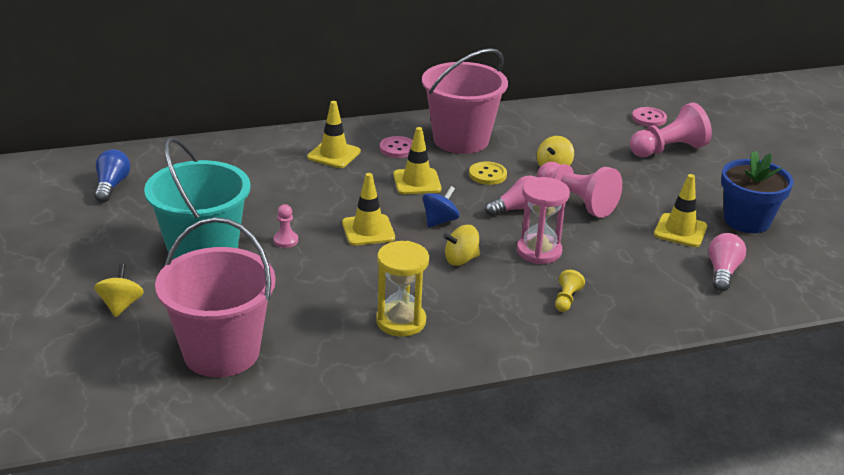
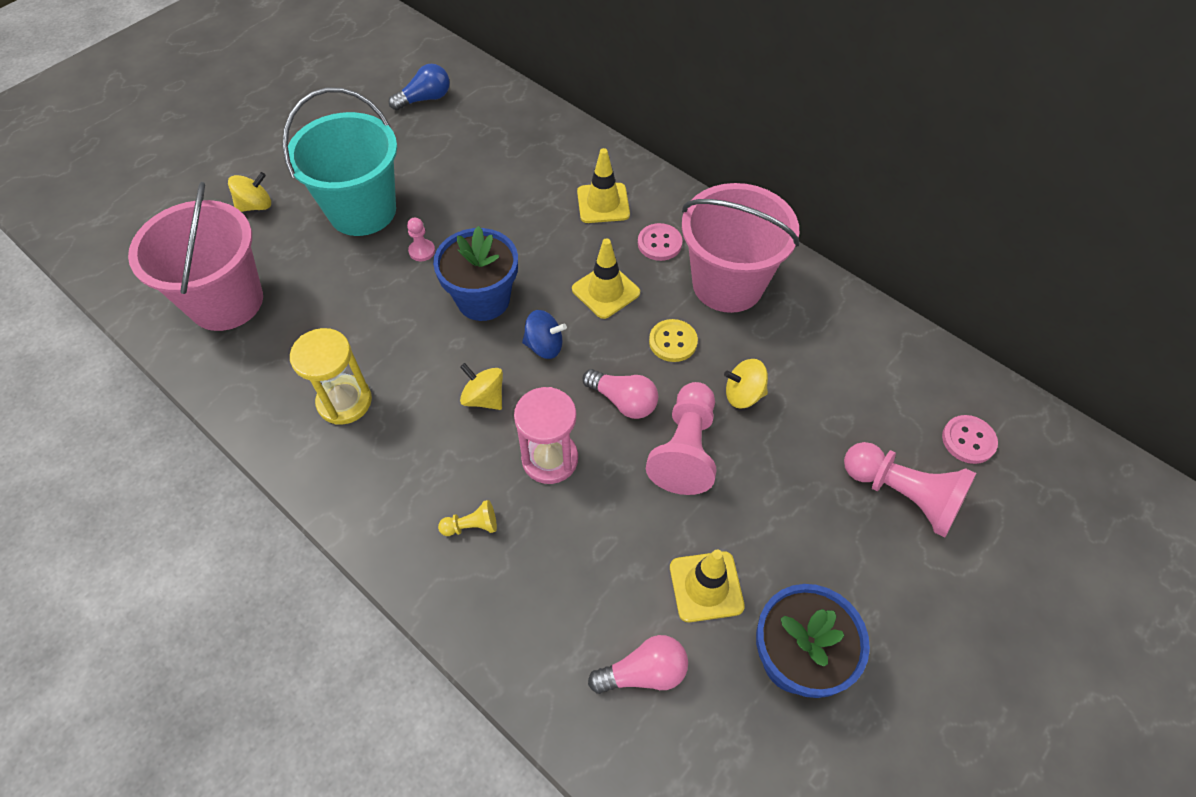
camera: 60 degrees right, 25 degrees up
(368, 230) = (483, 299): yellow traffic cone -> blue flower pot

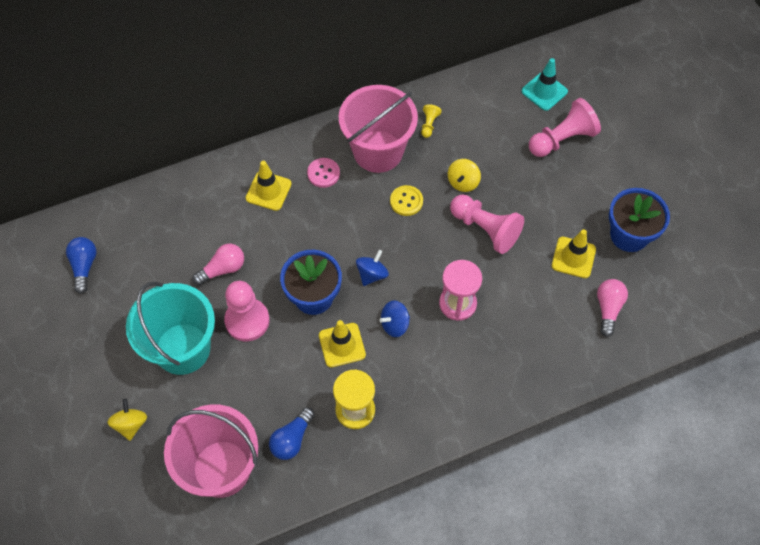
camera: 65 degrees left, 5 degrees up
(283, 352) = (292, 439): none -> blue light bulb
(422, 251) = (247, 320): pink pawn -> pink pawn, size x2.16
(472, 526) = (483, 363): yellow pawn -> yellow pawn (429, 124)
(484, 398) = (395, 324): yellow spinning top -> blue spinning top
(605, 291) = (346, 221): yellow traffic cone -> yellow traffic cone (342, 345)
(623, 401) = (436, 247): pink light bulb -> pink light bulb (223, 269)
(968, 440) = (544, 91): pink button -> turquoise traffic cone

